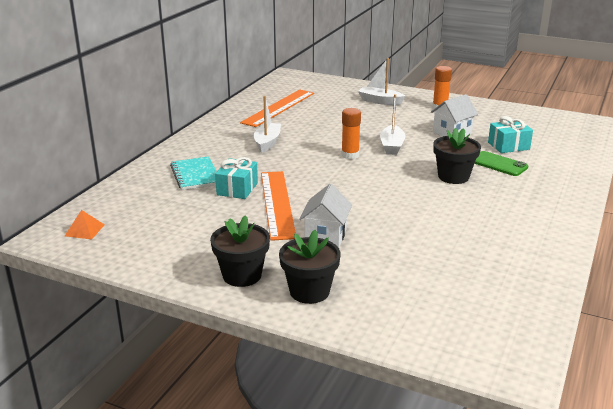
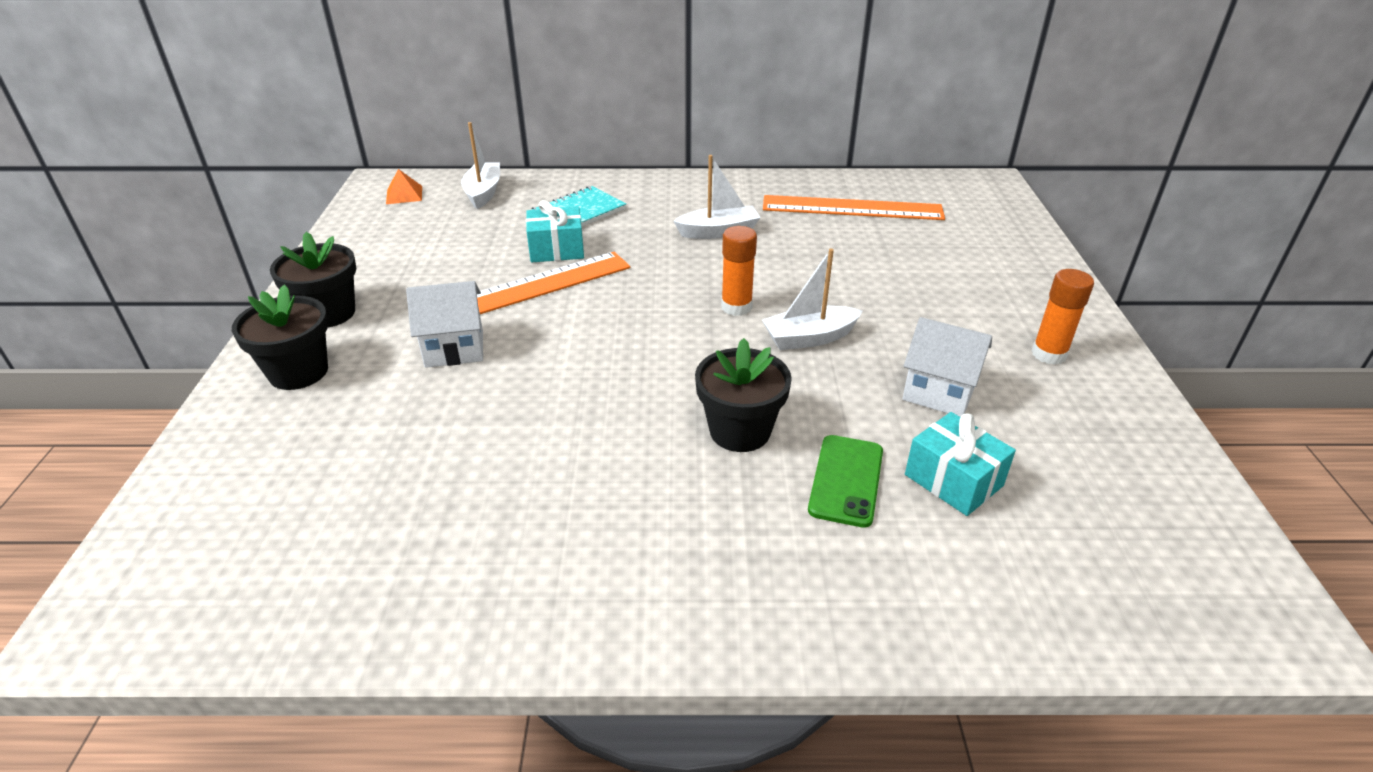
camera: 65 degrees right, 10 degrees up
(380, 101) = (993, 284): white boat -> white boat (483, 192)

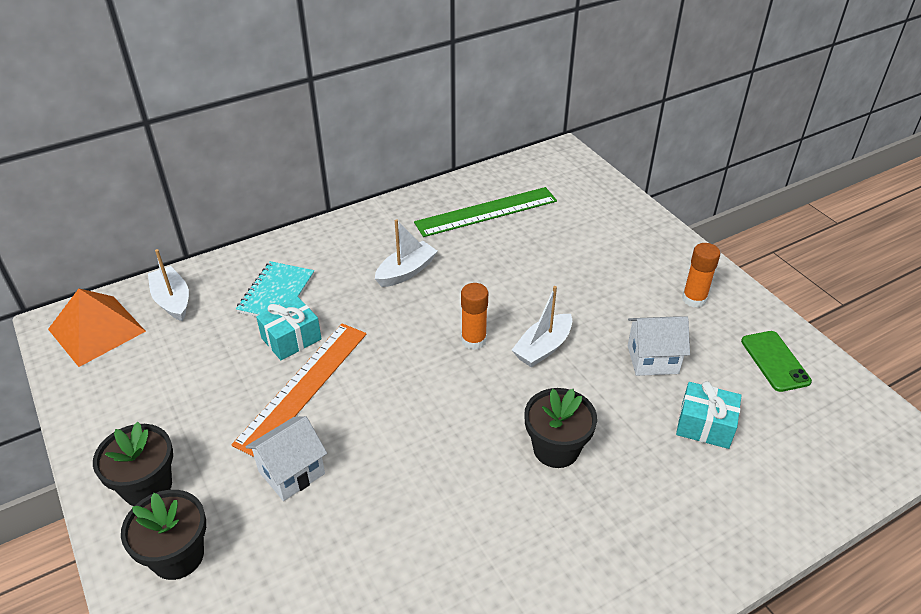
camera: 30 degrees left, 5 degrees up
(404, 194) = (96, 330): orange pyramid -> orange pyramid, size x2.07
(846, 480) = (646, 456): green phone -> green phone (775, 361)
(852, 208) = (486, 212): orange ruler -> green ruler

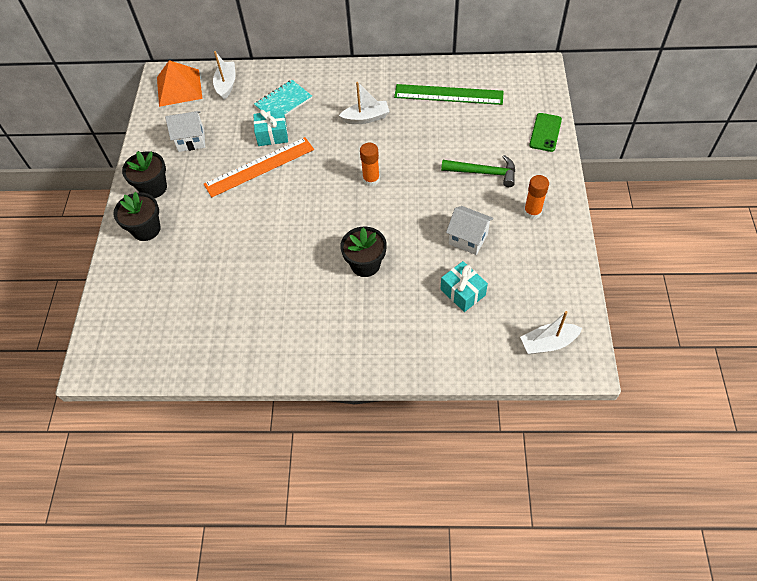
camera: 35 degrees right, 15 degrees up
(291, 472) = (222, 212): white house -> white house (191, 140)
(543, 348) = (407, 202): white boat -> white boat (548, 343)
(601, 279) = (483, 173): none -> green hammer
(775, 361) = (546, 275): green phone -> green phone (545, 132)

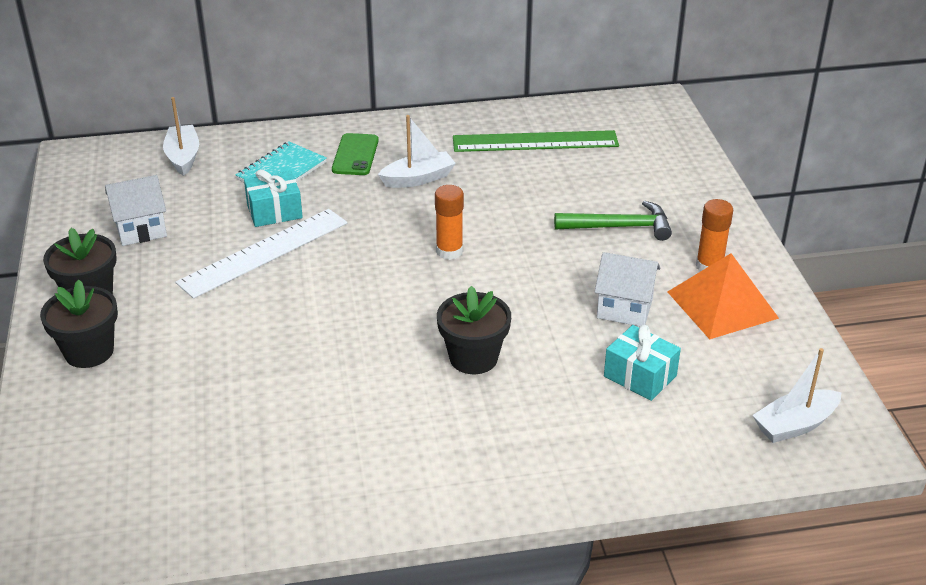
camera: 15 degrees left, 20 degrees down
(179, 87) = (105, 167): orange pyramid -> orange pyramid (722, 304)
(259, 166) = (264, 252): orange ruler -> white ruler
(545, 132) = (693, 173): green phone -> green phone (355, 155)

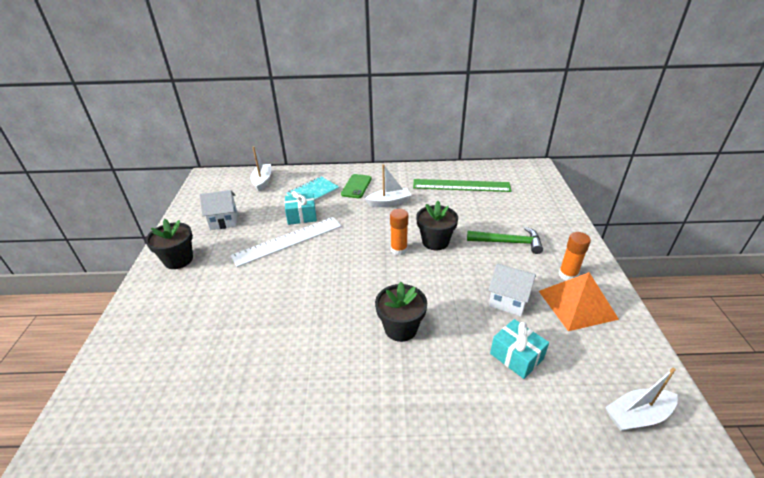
camera: 10 degrees right, 0 degrees up
(89, 351) = (162, 297): black flower pot -> black flower pot (435, 241)

